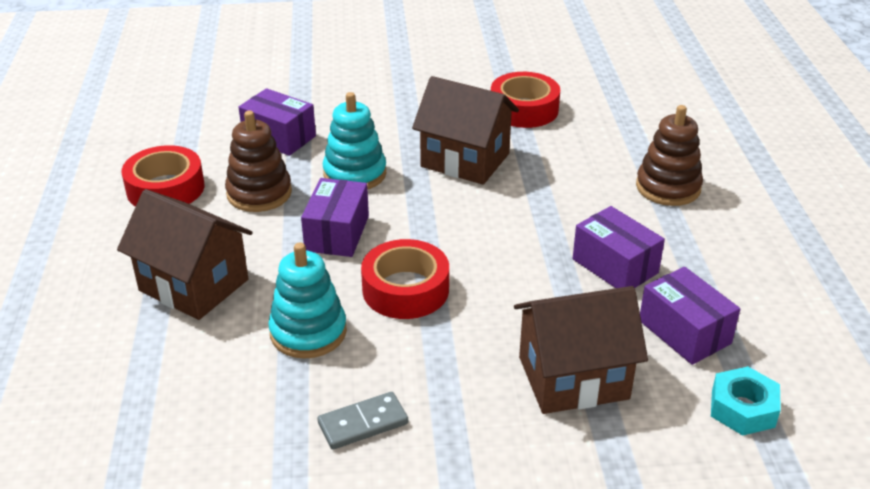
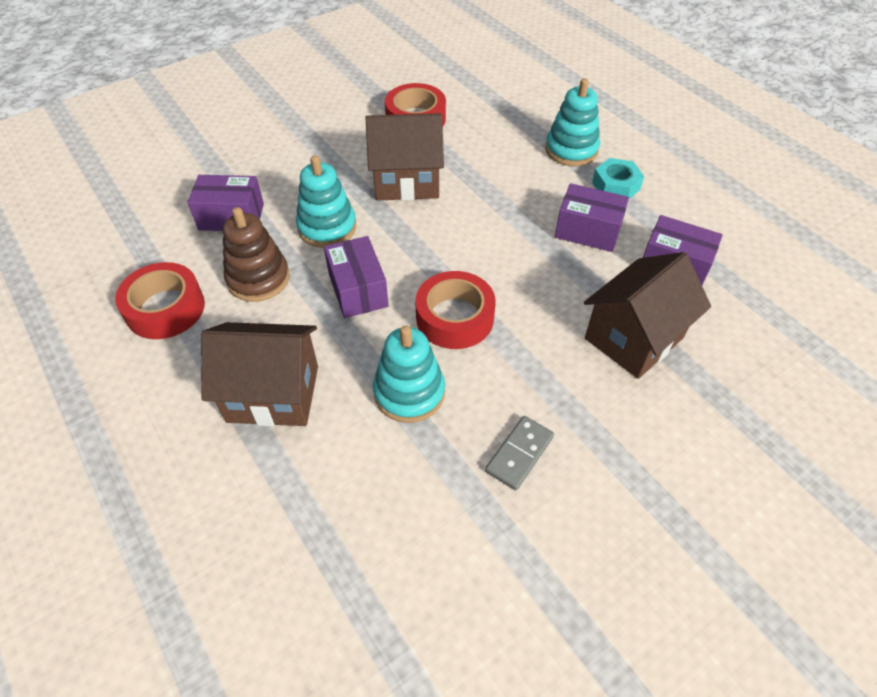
camera: 30 degrees left, 15 degrees up
(668, 187) = (571, 150): brown stacking toy -> turquoise stacking toy
(742, 409) = (755, 310): turquoise nut -> turquoise nut (616, 186)

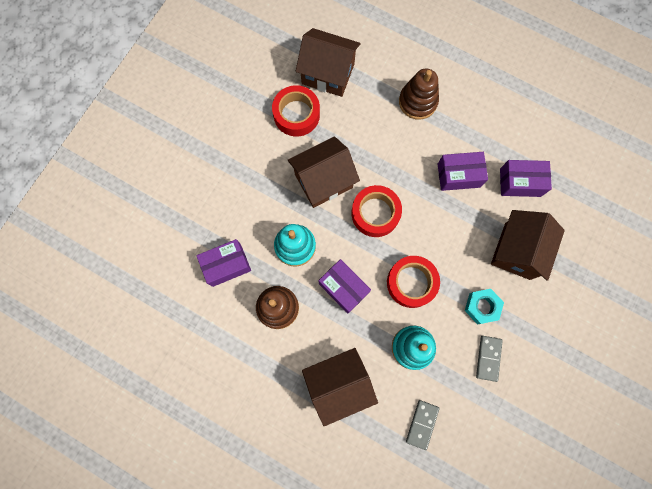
camera: 25 degrees left, 25 degrees up
(165, 308) = (236, 356): red tape -> red tape (375, 213)
(360, 500) = (422, 424): none -> grey domino
(475, 98) = (328, 74): none -> brown house
(571, 150) = (418, 102): turquoise stacking toy -> brown stacking toy
(616, 186) = (460, 125): turquoise nut -> turquoise nut (482, 307)

